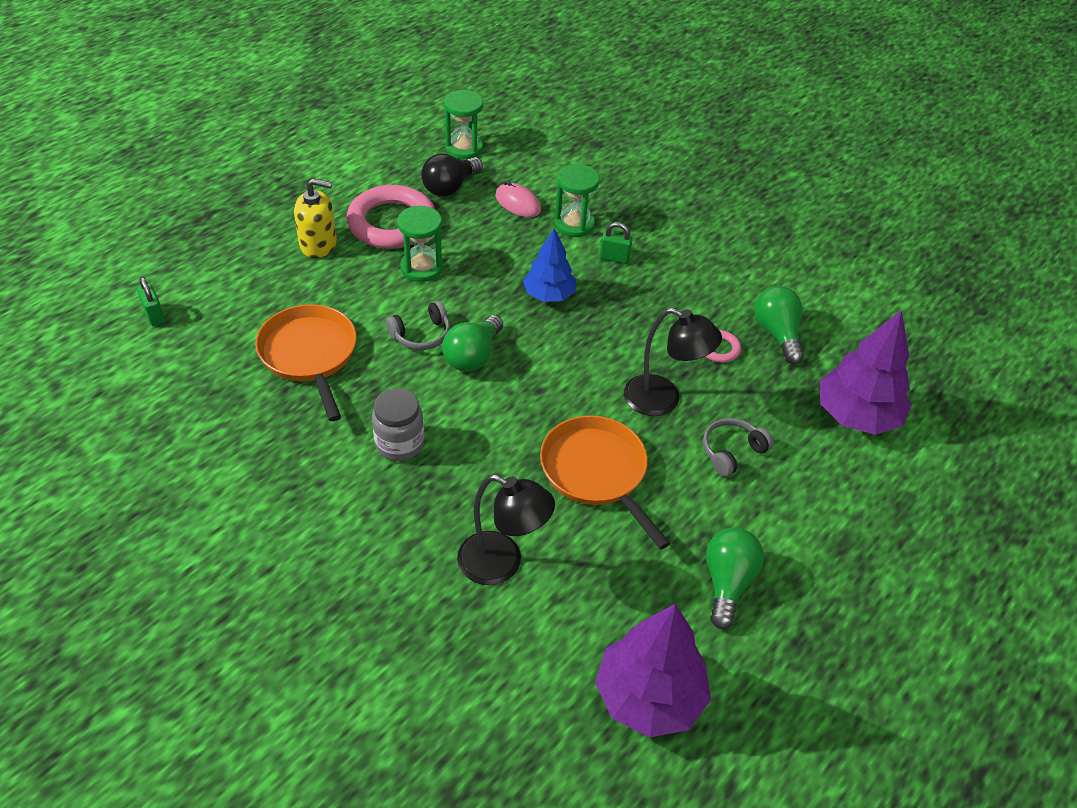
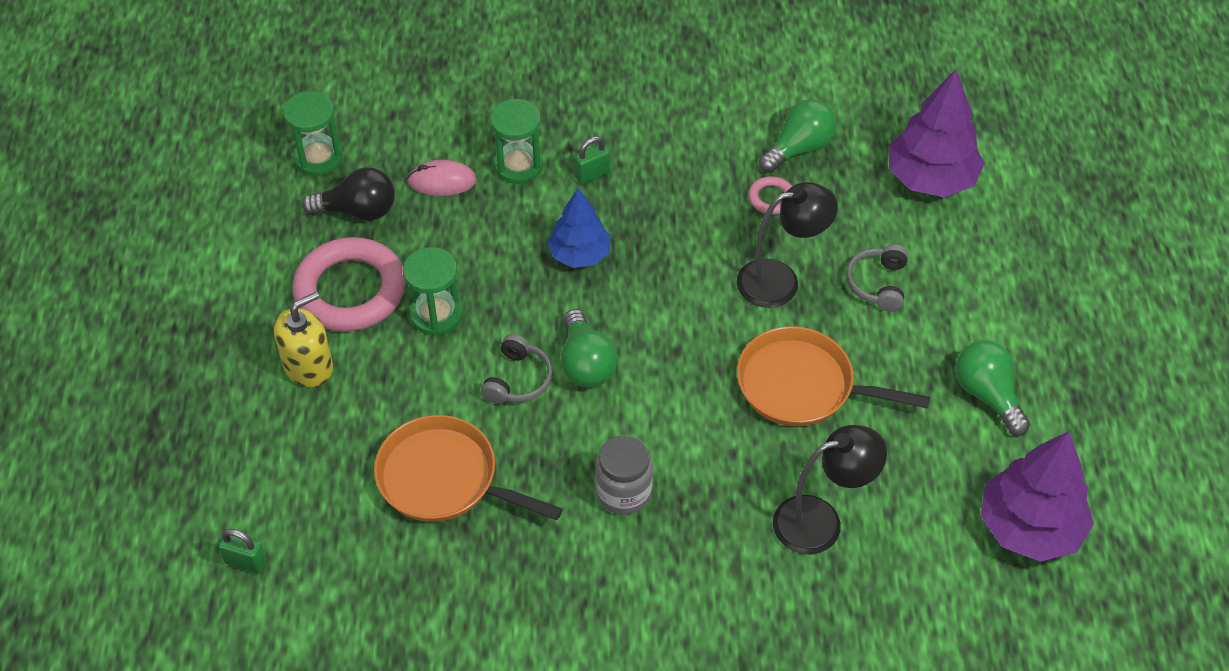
camera: 40 degrees left, 5 degrees up
(450, 187) = (358, 211): black light bulb -> black light bulb turned 90 degrees counterclockwise
(777, 333) = (799, 148): green light bulb -> green light bulb turned 105 degrees clockwise

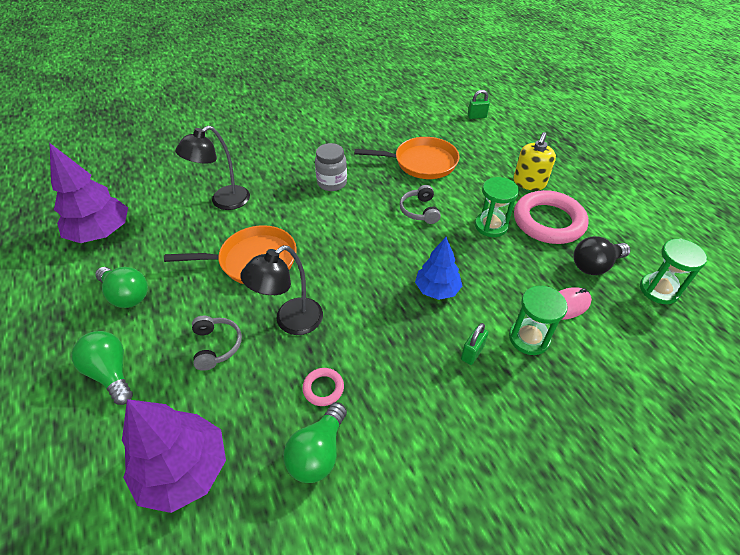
camera: 155 degrees right, 5 degrees down
(586, 364) = (388, 230): green light bulb -> green light bulb (111, 373)

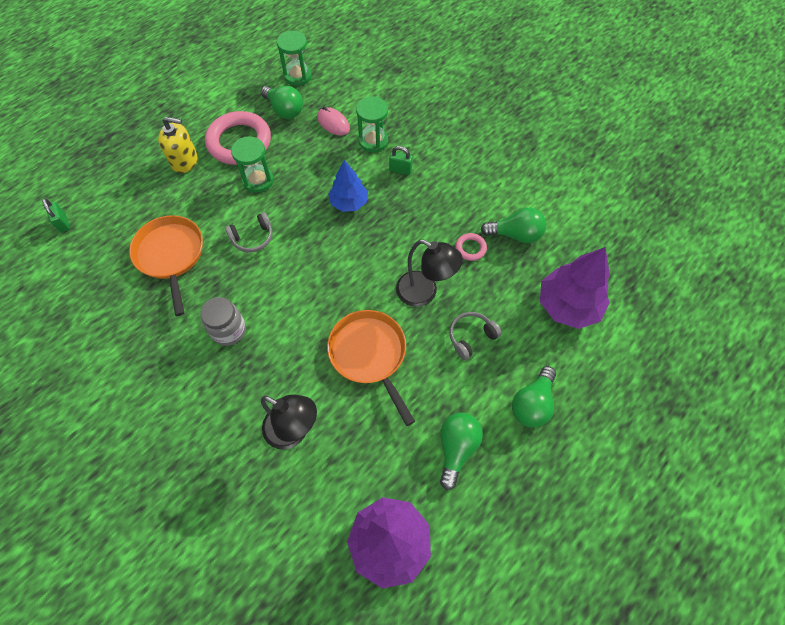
camera: 110 degrees left, 15 degrees up
(595, 265) = (284, 110): black light bulb -> green light bulb

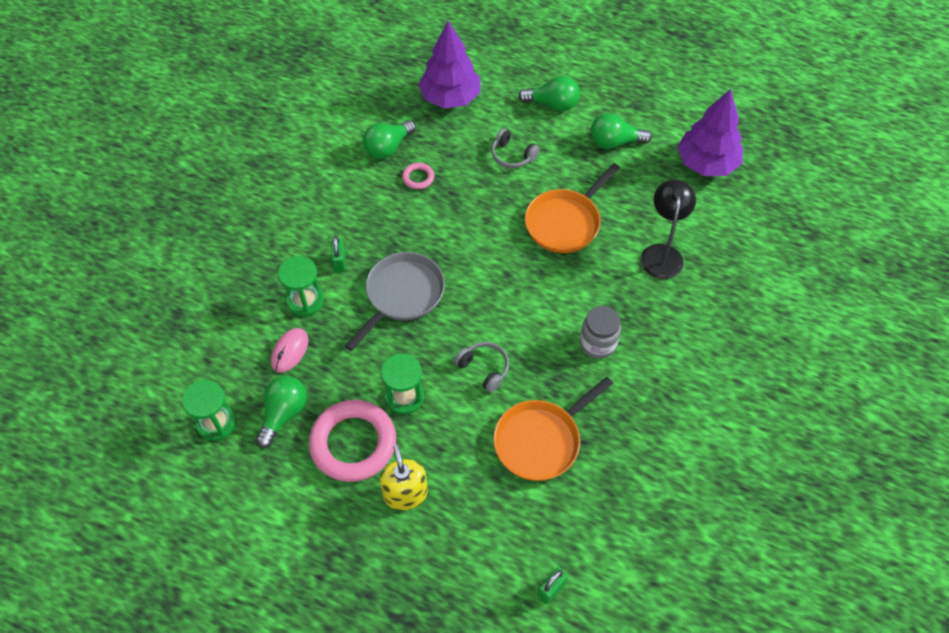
camera: 110 degrees left, 5 degrees down
(349, 202) = (402, 295): blue tree -> grey pan
(424, 293) = (483, 200): black lamp -> none
(515, 234) = (388, 148): green light bulb -> green light bulb turned 120 degrees counterclockwise

